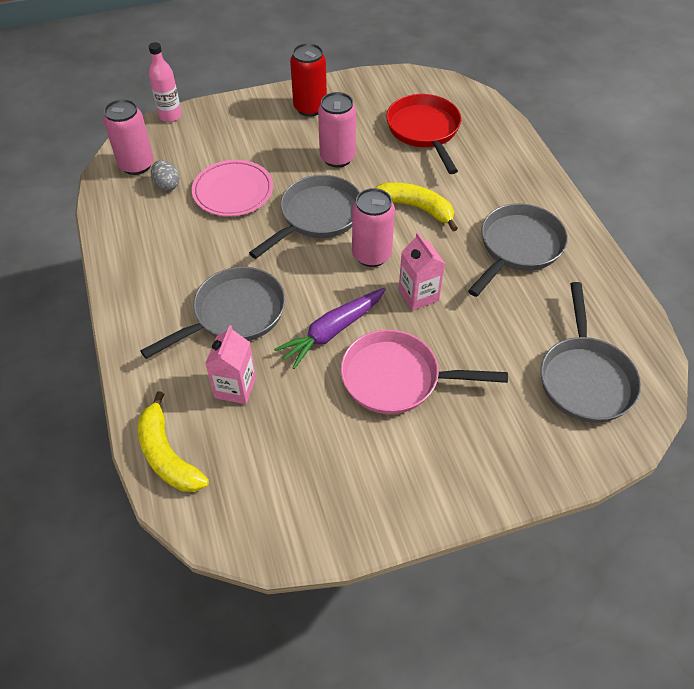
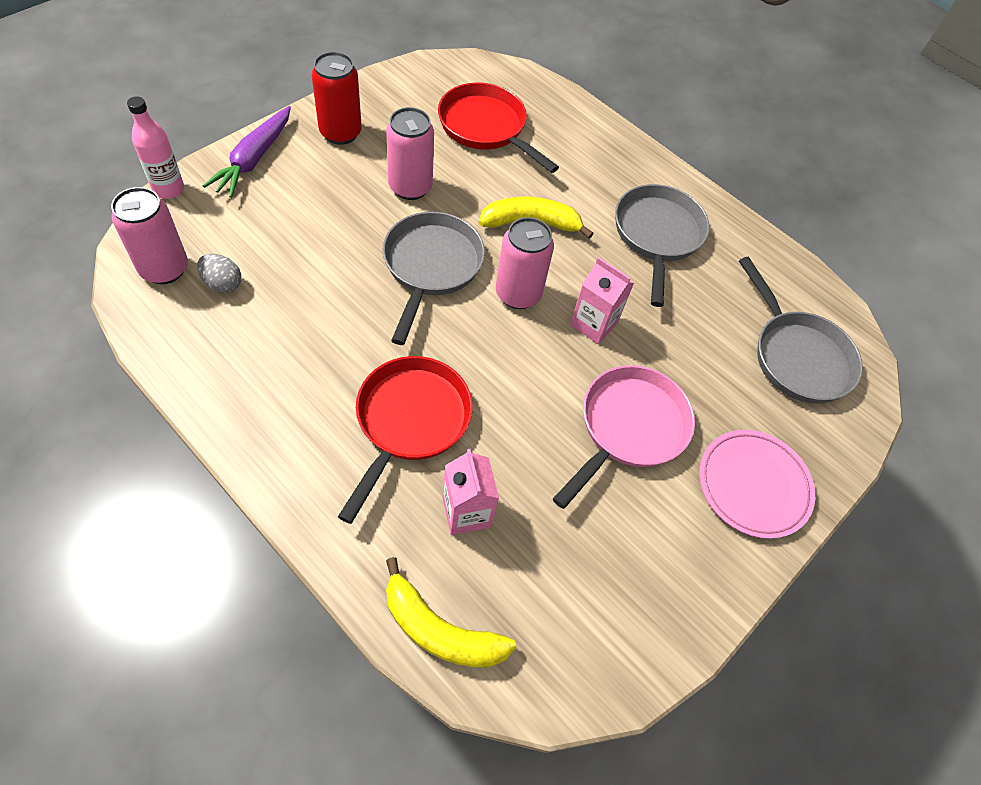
camera: 35 degrees left, 5 degrees up
(233, 191) = (312, 266): pink plate -> pink plate (753, 485)
(234, 314) = (410, 421): grey pan -> red pan
(332, 331) = (531, 400): purple carrot -> purple carrot (254, 159)
(397, 378) = (629, 428): pink pan -> pink pan turned 150 degrees clockwise

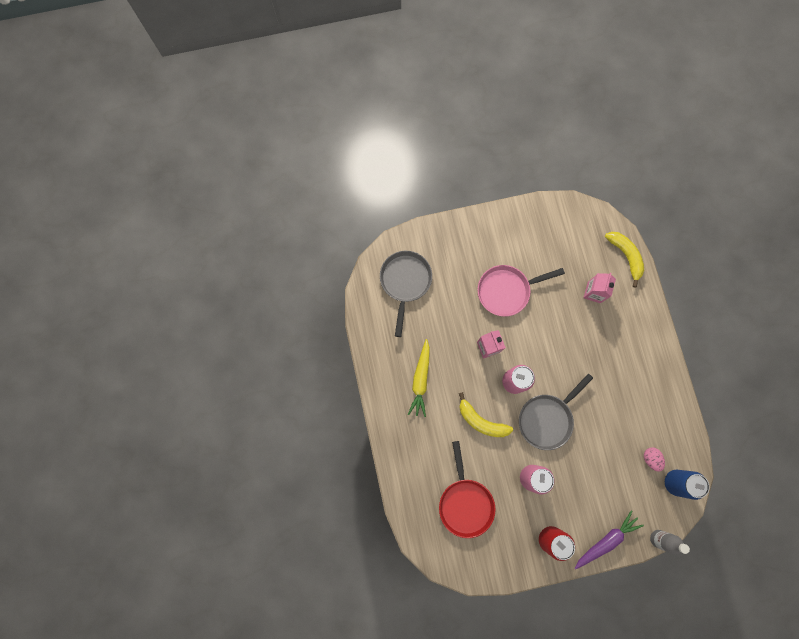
camera: 140 degrees left, 20 degrees up
(164, 269) = (675, 482): pink can -> blue can
(169, 189) = (658, 538): pink bottle -> grey bottle
(223, 284) = (651, 458): grey egg -> pink egg
(410, 421) = (597, 342): red pan -> none
(657, 235) = (420, 380): grey pan -> yellow carrot
(753, 485) = (472, 241): pink plate -> none

